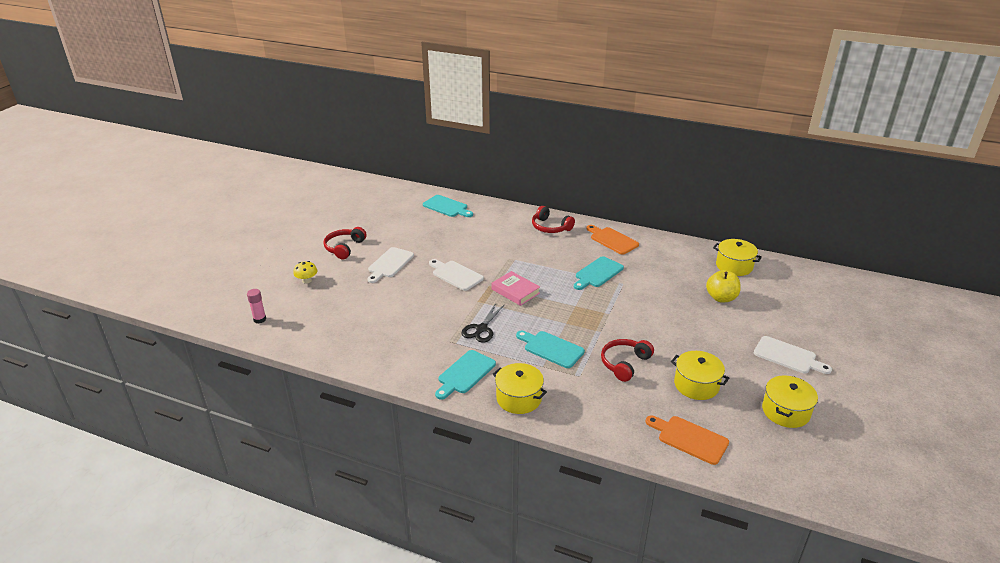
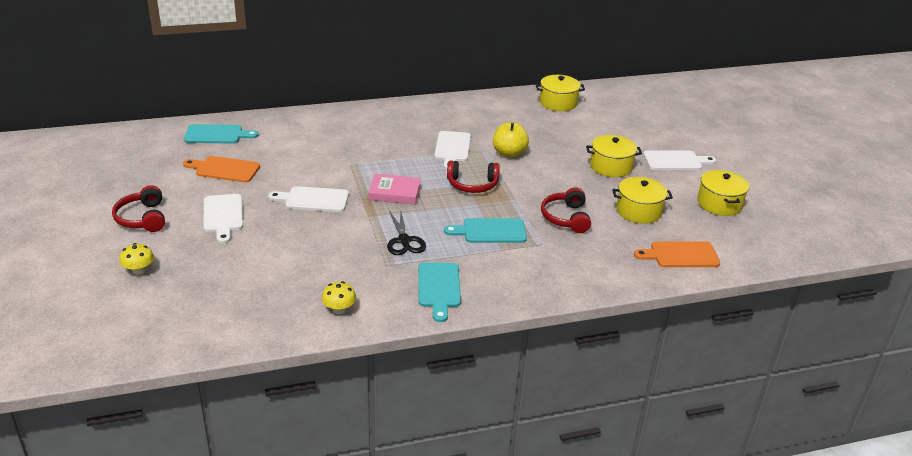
camera: 40 degrees left, 0 degrees up
(260, 319) = (131, 336): pink glue stick -> none
(385, 358) = (339, 309): none -> yellow mushroom
(519, 398) = (514, 286): yellow pot -> yellow pot (611, 166)
(550, 227) = (356, 120): red headphones -> red headphones (472, 184)
(597, 273) = (452, 148): turquoise cutting board -> white cutting board
(612, 240) = (430, 114): orange cutting board -> orange cutting board (224, 169)
(721, 298) = (578, 133): yellow apple -> yellow apple (509, 153)

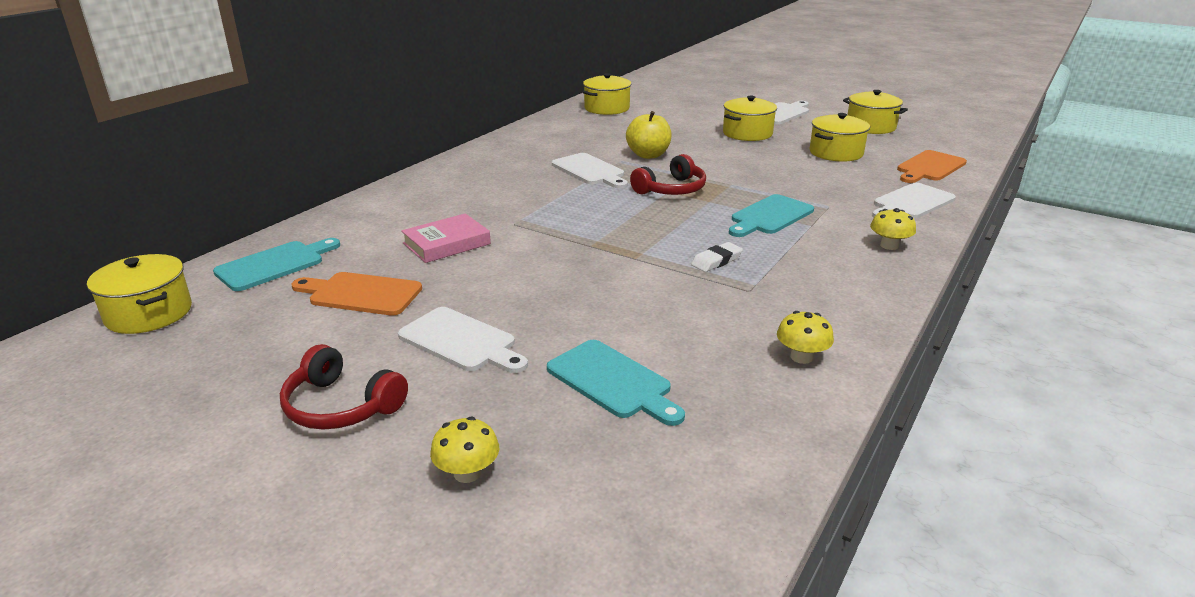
camera: 40 degrees left, 5 degrees down
(142, 137) = (149, 313): none -> yellow pot
(224, 169) = (361, 294): orange cutting board -> orange cutting board turned 45 degrees clockwise
(313, 200) = (542, 272): white cutting board -> white cutting board (911, 203)
(394, 193) = (615, 227): pink book -> pink book (447, 244)
(404, 240) = (716, 261): black scissors -> white eraser
(439, 288) = (838, 282): turquoise cutting board -> turquoise cutting board (613, 382)
(517, 286) = (889, 246): none -> yellow mushroom
(566, 218) = (800, 179): red headphones -> none

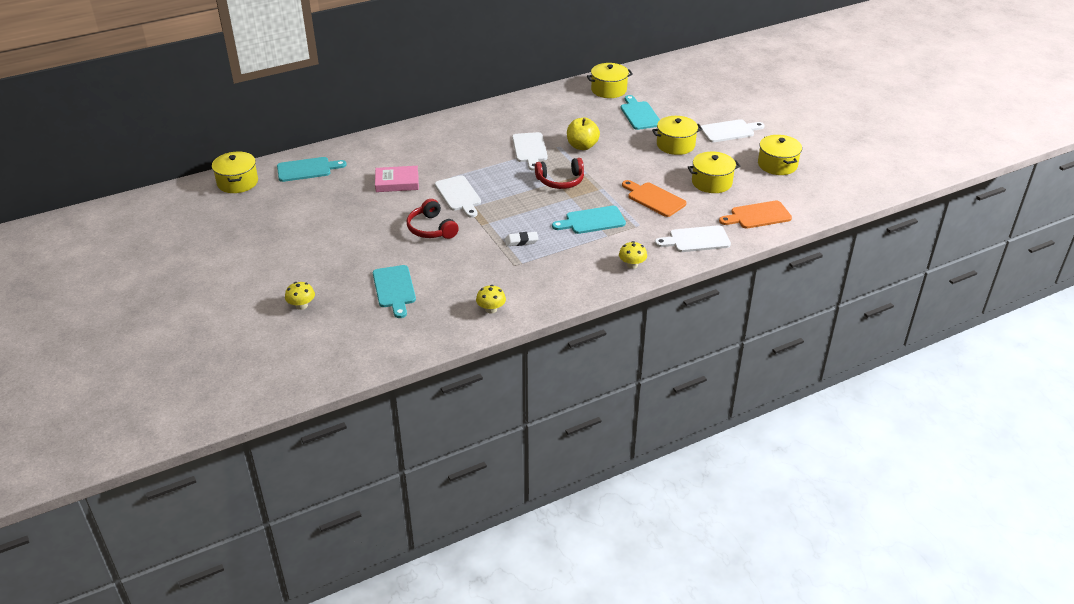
camera: 30 degrees right, 10 degrees up
(341, 406) = (279, 259): red headphones -> red headphones (431, 229)
(361, 294) = (331, 202): orange cutting board -> orange cutting board (654, 198)
(461, 341) = (351, 245): white cutting board -> white cutting board (458, 195)
(670, 119) = (639, 114): none -> turquoise cutting board

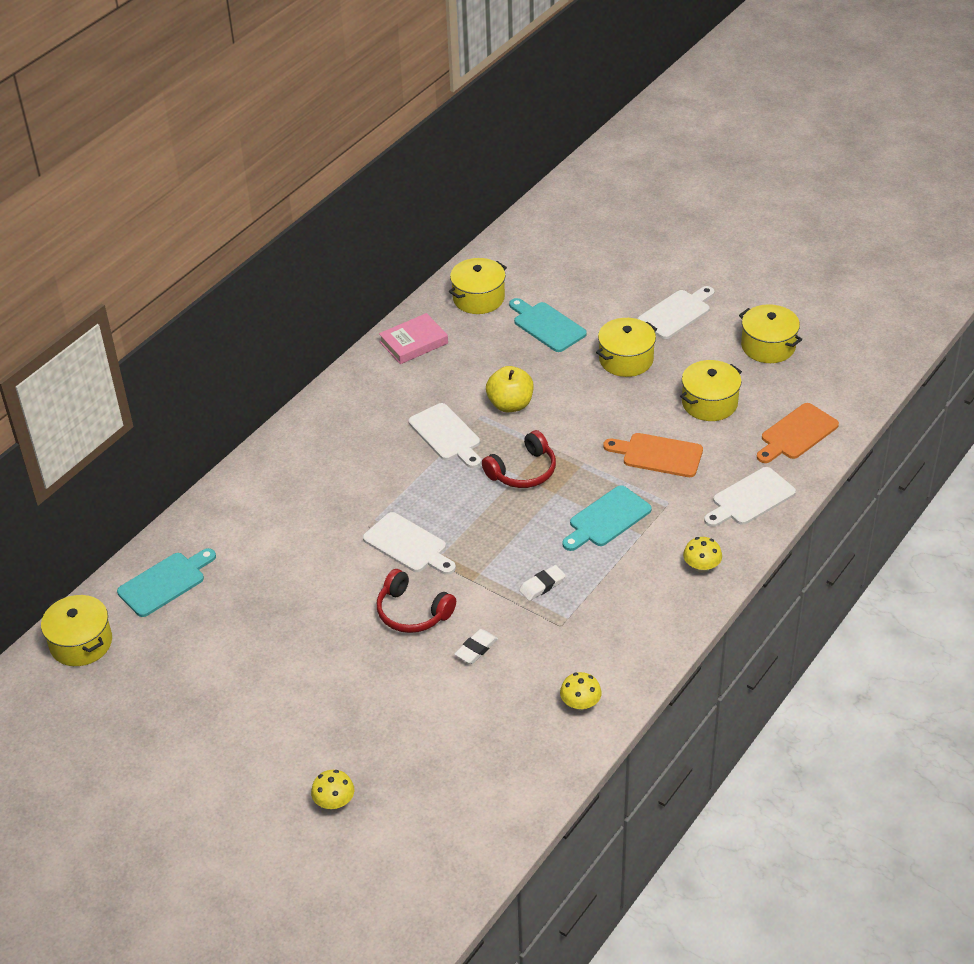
camera: 25 degrees left, 5 degrees up
(394, 289) = (436, 725): turquoise cutting board -> none
(397, 182) = (309, 556): pink book -> pink book (414, 343)
(452, 259) = (476, 649): none -> white eraser

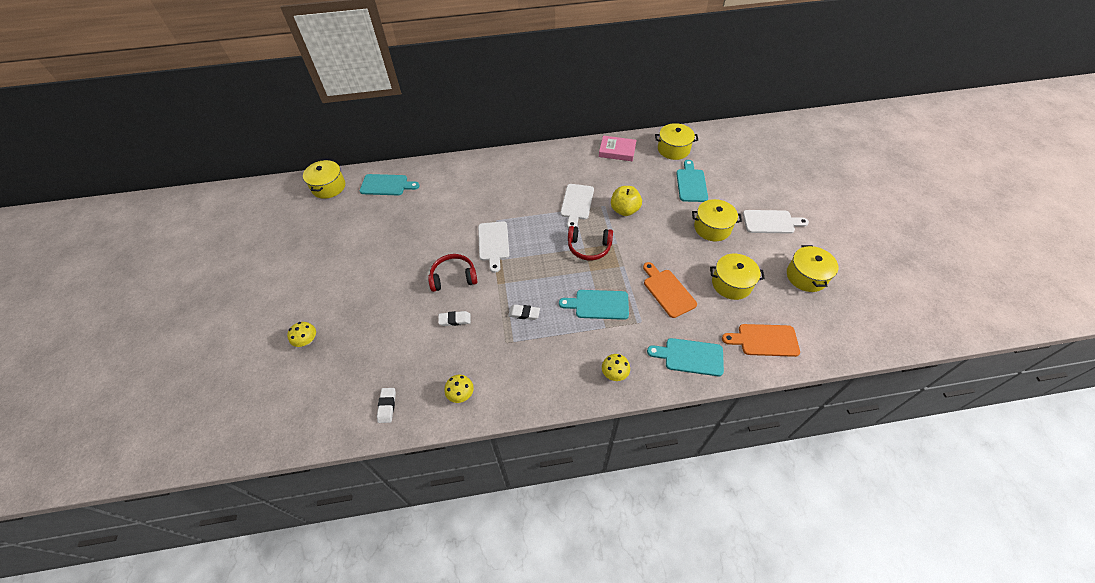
camera: 45 degrees right, 10 degrees up
(412, 612) = (453, 277): red headphones -> red headphones turned 90 degrees clockwise
(520, 776) = (387, 406): none -> white eraser
(750, 498) = (690, 356): white cutting board -> turquoise cutting board

